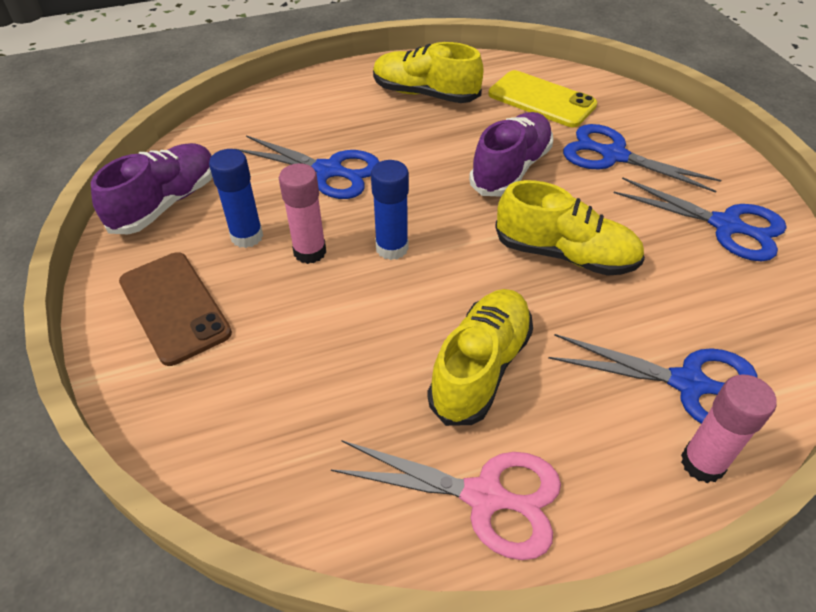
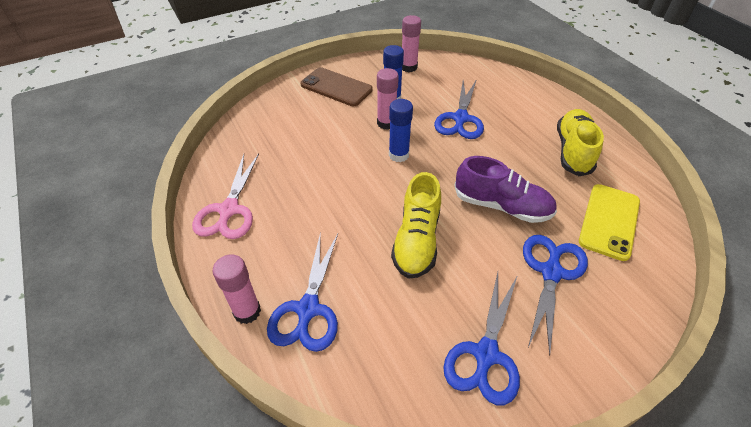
camera: 80 degrees right, 0 degrees up
(166, 203) = (409, 67): purple shoe -> pink glue stick
(174, 307) = (336, 87): brown phone -> brown phone turned 75 degrees clockwise
(480, 367) = (311, 202): yellow shoe -> none

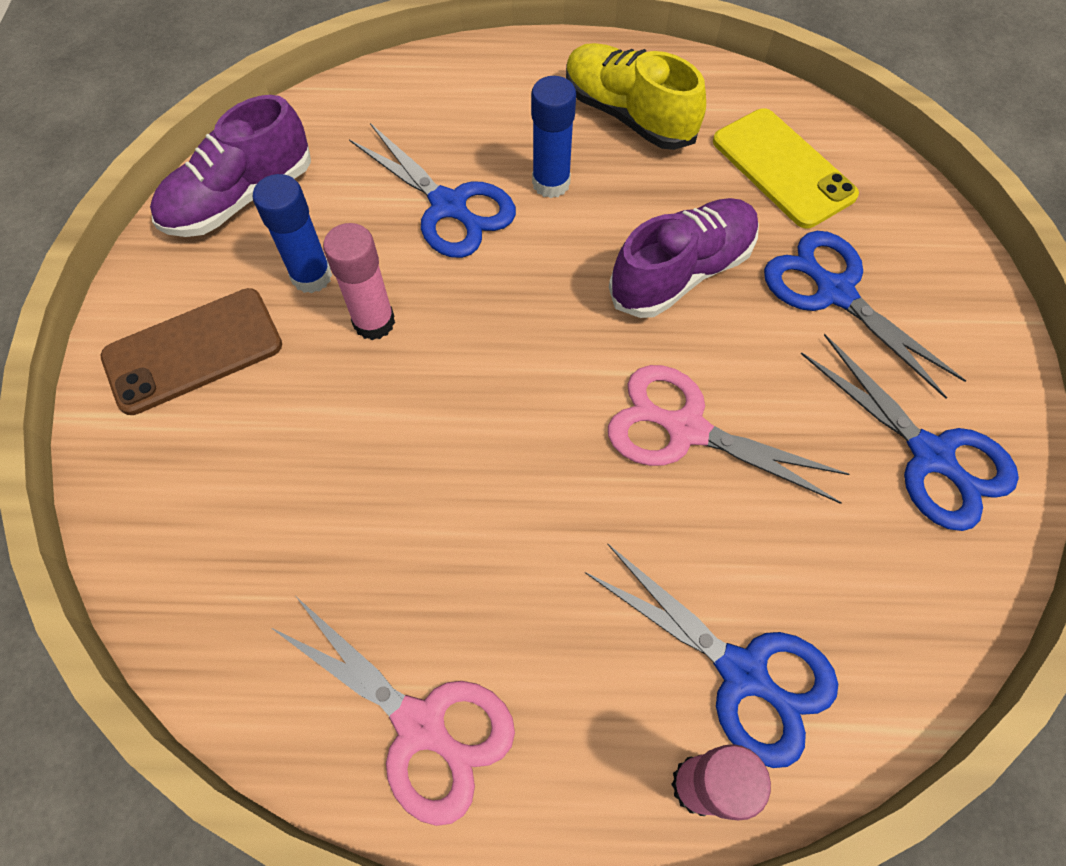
camera: 60 degrees left, 15 degrees up
(398, 155) = (473, 348): blue glue stick -> blue glue stick (551, 183)
(409, 67) = (240, 198): pink glue stick -> purple shoe
(417, 240) = (685, 429): yellow shoe -> pink scissors

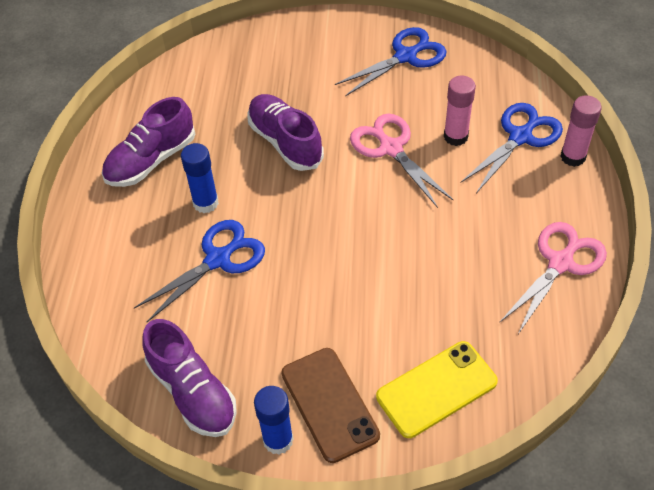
camera: 85 degrees left, 10 degrees down
(311, 276) = (271, 337): blue glue stick -> blue glue stick (278, 440)
(374, 322) = (311, 298): pink glue stick -> pink glue stick (455, 136)
(627, 115) = (151, 160): yellow shoe -> purple shoe
(685, 429) = (390, 148): pink scissors -> pink scissors turned 120 degrees clockwise
(782, 168) = (210, 89): yellow phone -> yellow phone (436, 389)
(834, 292) = (304, 78): blue scissors -> none

